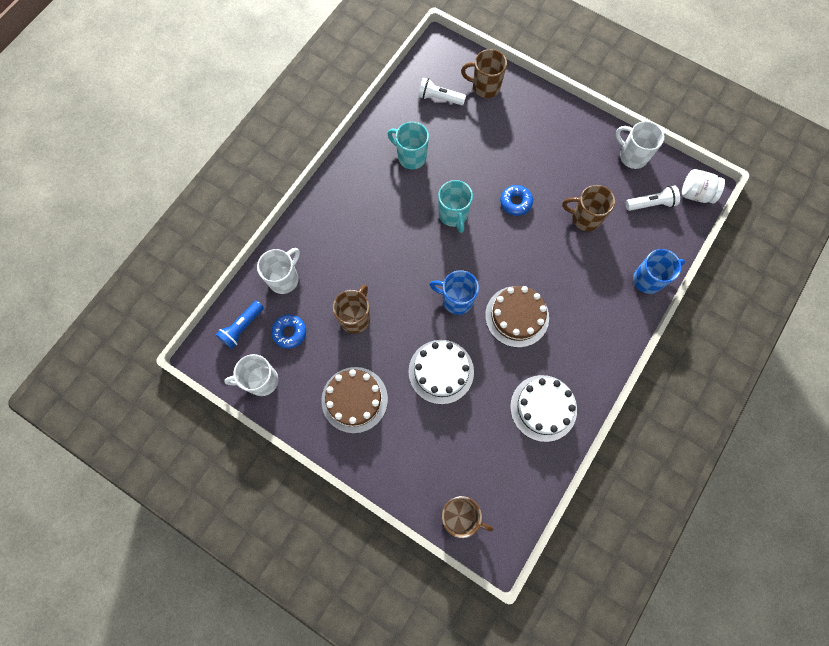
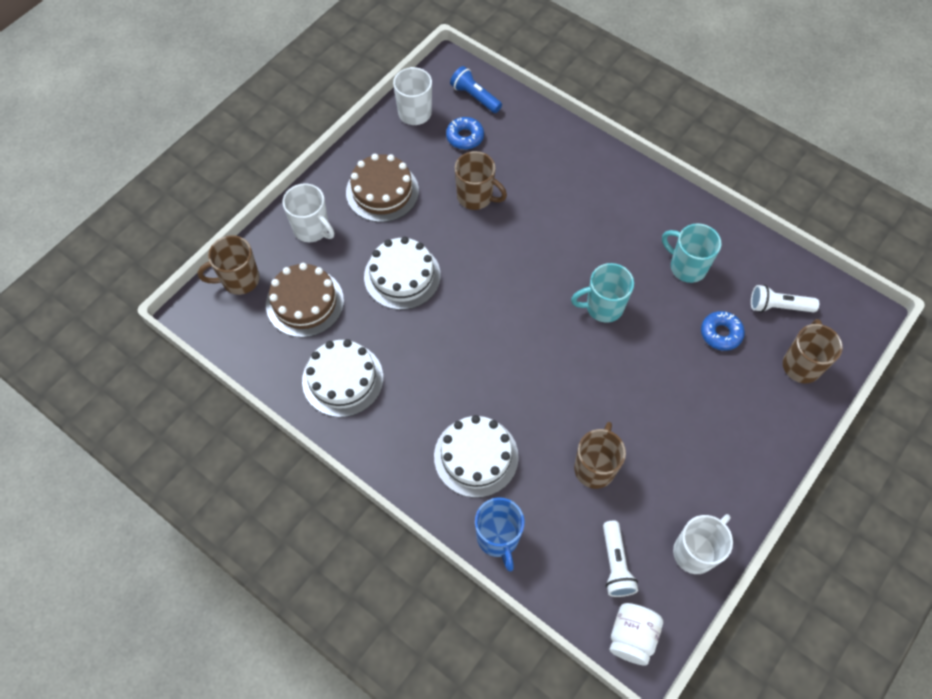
camera: 95 degrees right, 10 degrees down
(284, 279) = (528, 134): white mug -> white mug (312, 229)
(411, 157) = (687, 267): turquoise mug -> turquoise mug turned 90 degrees counterclockwise
(439, 98) = (778, 306): white flashlight -> white flashlight turned 105 degrees counterclockwise
(456, 300) = (488, 300): blue mug -> none
(460, 516) = (239, 280): brown mug -> brown mug turned 45 degrees clockwise
(515, 202) = (620, 382): blue donut -> blue donut (721, 333)
(517, 316) = (461, 364): brown cake -> brown cake (305, 302)
(591, 299) = (476, 456): none -> white cake

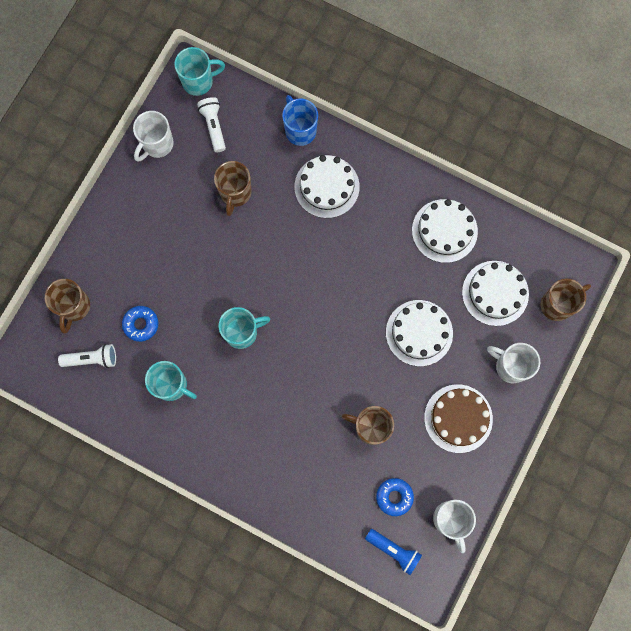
camera: 170 degrees right, 15 degrees up
(305, 302) = (495, 293): brown cake -> white cake
(631, 637) = (198, 81): white jar -> turquoise mug

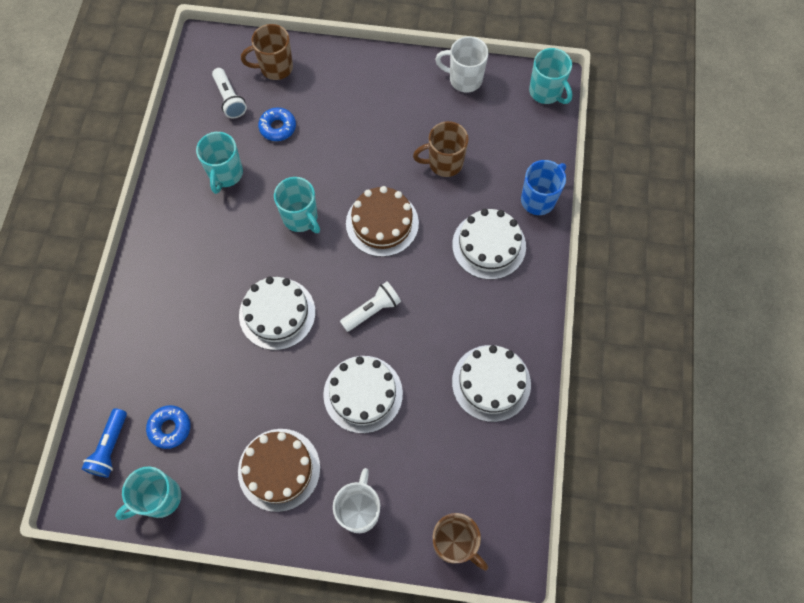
camera: 70 degrees right, 10 degrees down
(213, 126) = (505, 121): white flashlight -> white flashlight (372, 310)
(273, 266) = (382, 223): none -> brown cake
(370, 427) = (240, 377): brown mug -> none
(450, 519) = (160, 498): white mug -> turquoise mug
(495, 293) = (440, 464): white cake -> white cake (277, 313)

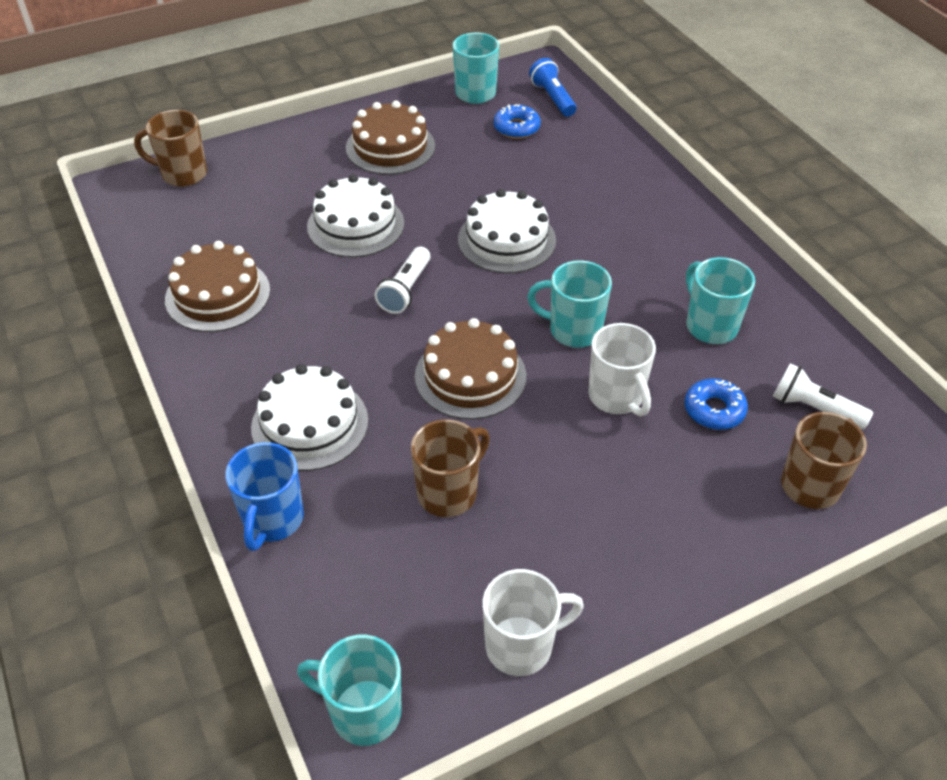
camera: 145 degrees right, 20 degrees down
(359, 510) = (291, 156): white mug -> white mug (616, 397)
(491, 383) = (218, 295): white cake -> brown cake

